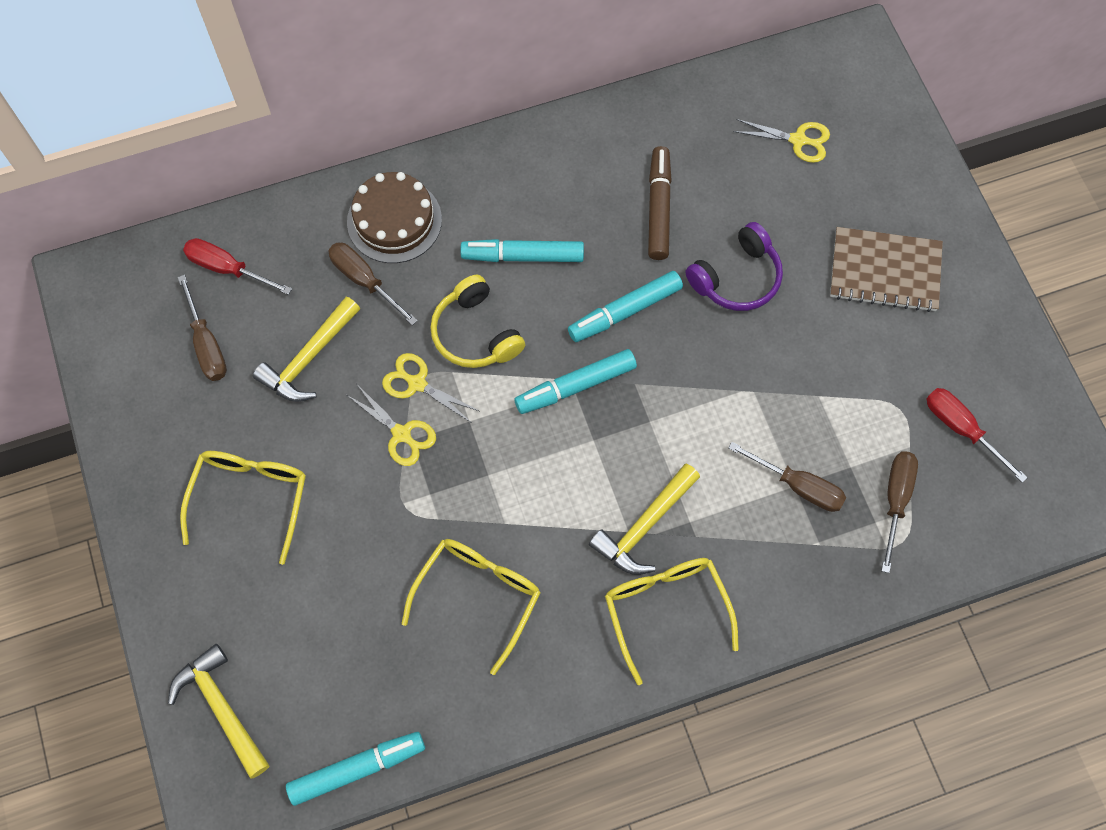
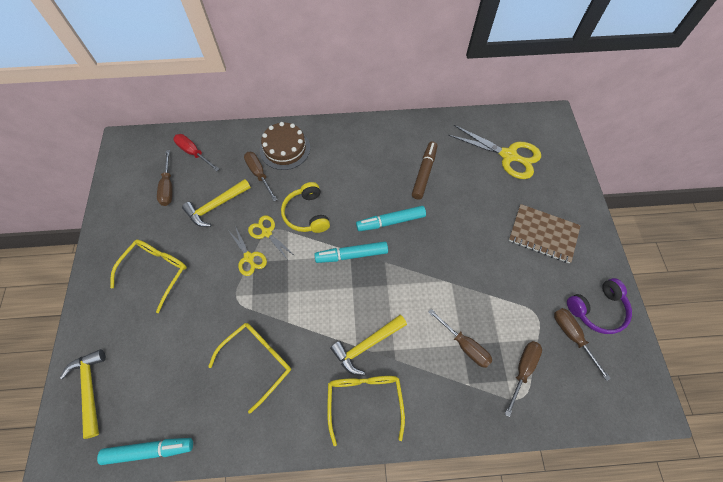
camera: 15 degrees right, 5 degrees down
(523, 256) = (345, 181): turquoise marker -> none
(737, 278) = (457, 218): purple headphones -> purple headphones (597, 309)
(798, 140) = (509, 156): yellow scissors -> yellow scissors, size x1.78
(961, 429) = (572, 336): red screwdriver -> brown screwdriver

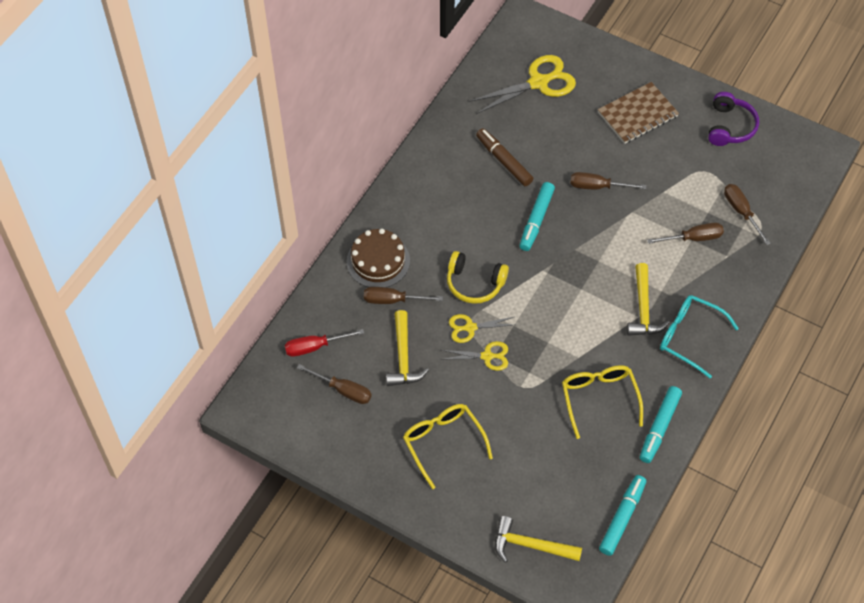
camera: 55 degrees left, 5 degrees down
(351, 255) = (548, 271): turquoise marker -> turquoise marker (659, 427)
(364, 400) = (689, 337): yellow glasses -> turquoise glasses
(572, 336) = (739, 159): brown screwdriver -> brown screwdriver (597, 186)

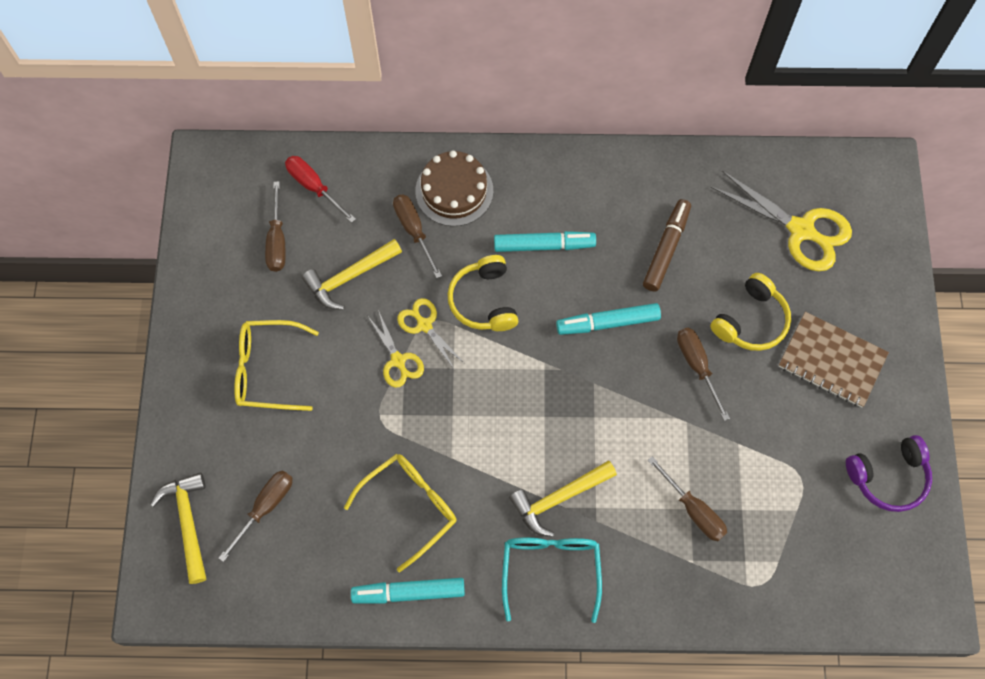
camera: 60 degrees right, 10 degrees up
(443, 442) = (267, 370): yellow glasses -> yellow glasses turned 120 degrees counterclockwise
(584, 142) = (751, 321): none -> yellow headphones
(622, 518) = (270, 605): turquoise marker -> turquoise marker (544, 245)
(741, 212) = (768, 549): brown screwdriver -> brown screwdriver (265, 507)

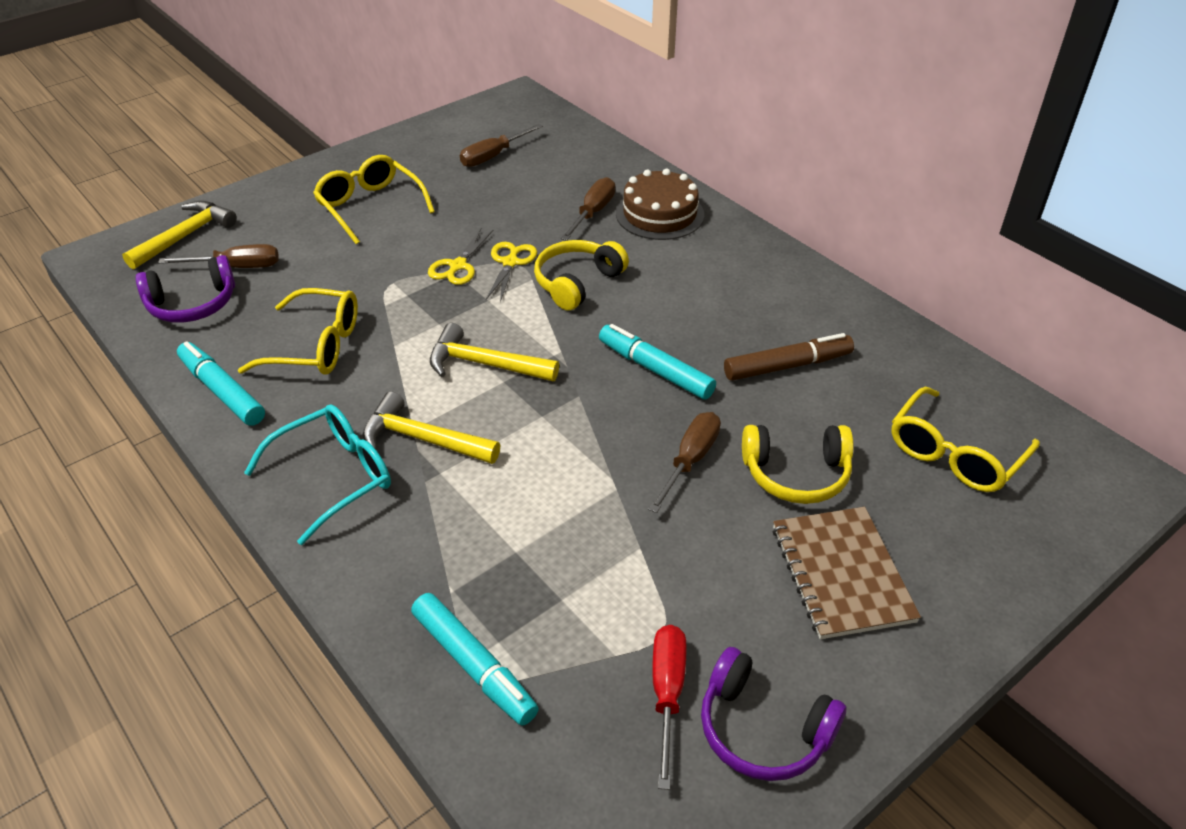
camera: 50 degrees right, 25 degrees down
(287, 562) = (192, 304): none -> purple headphones
(314, 187) = (563, 149): red screwdriver -> red screwdriver (667, 694)
(350, 277) = (506, 203): yellow hammer -> yellow hammer (485, 364)
(544, 245) = (679, 288): turquoise marker -> turquoise marker (474, 665)
(693, 510) = (517, 555): brown screwdriver -> none
(801, 230) = (954, 454): yellow scissors -> yellow glasses

